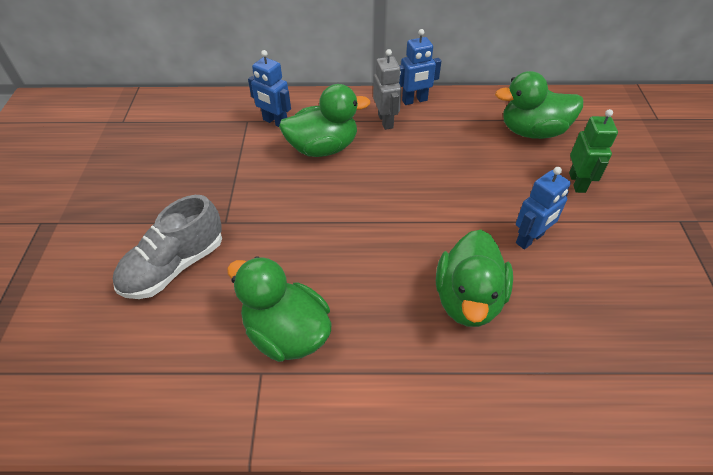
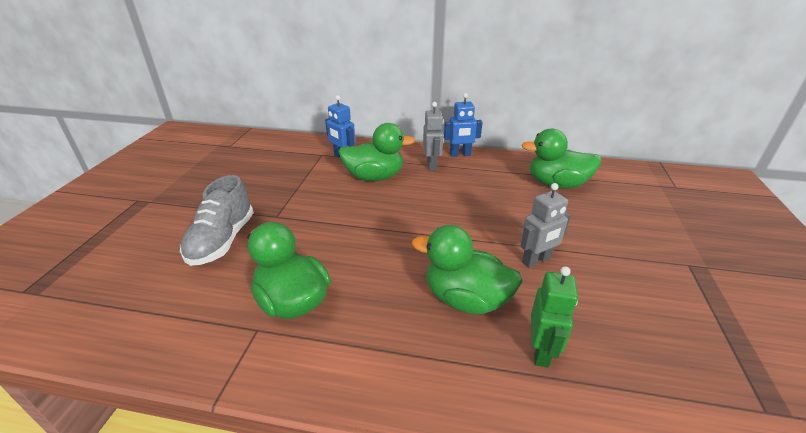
camera: 10 degrees right, 15 degrees down
(174, 266) = (222, 241): grey shoe -> grey shoe turned 45 degrees counterclockwise
(468, 299) = (465, 299): green duck -> green duck turned 90 degrees clockwise
(530, 239) = (536, 260): blue robot -> grey robot
(577, 182) = (591, 224): green robot -> green robot (541, 351)

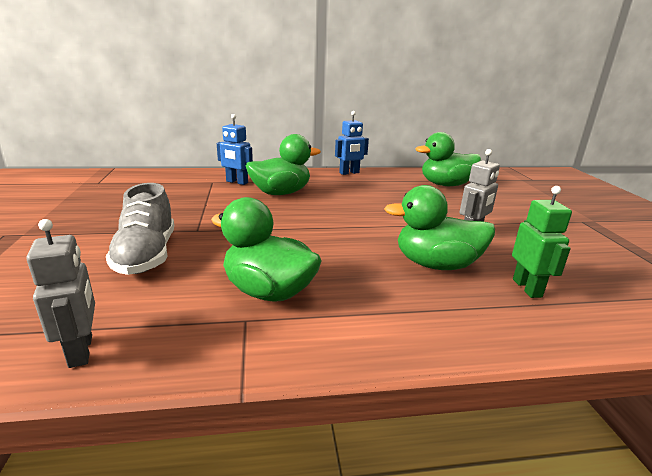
camera: 20 degrees left, 10 degrees down
(432, 165) = (329, 181): grey robot -> grey robot (81, 351)

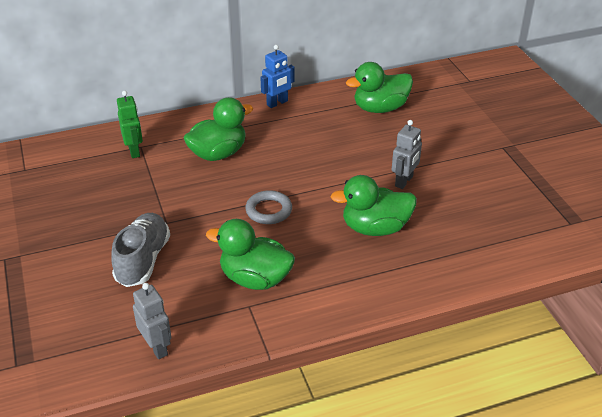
camera: 10 degrees left, 15 degrees up
(146, 255) = (143, 260): grey shoe -> grey shoe turned 150 degrees counterclockwise
(237, 182) = (166, 142): blue robot -> none
(313, 235) = (268, 210): none -> grey ring
(527, 288) = (442, 241): green robot -> green robot (134, 151)

